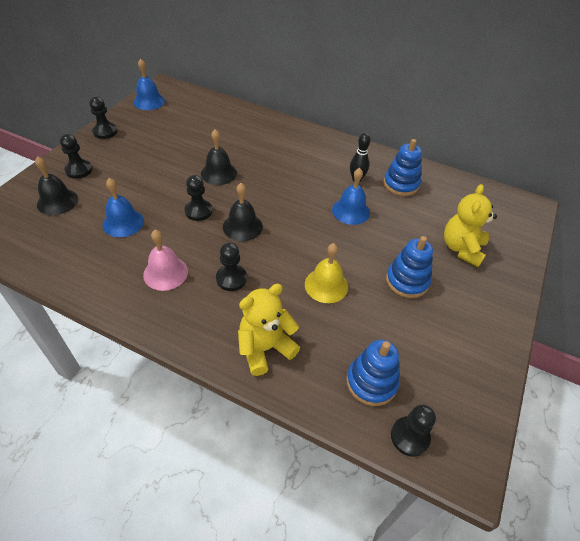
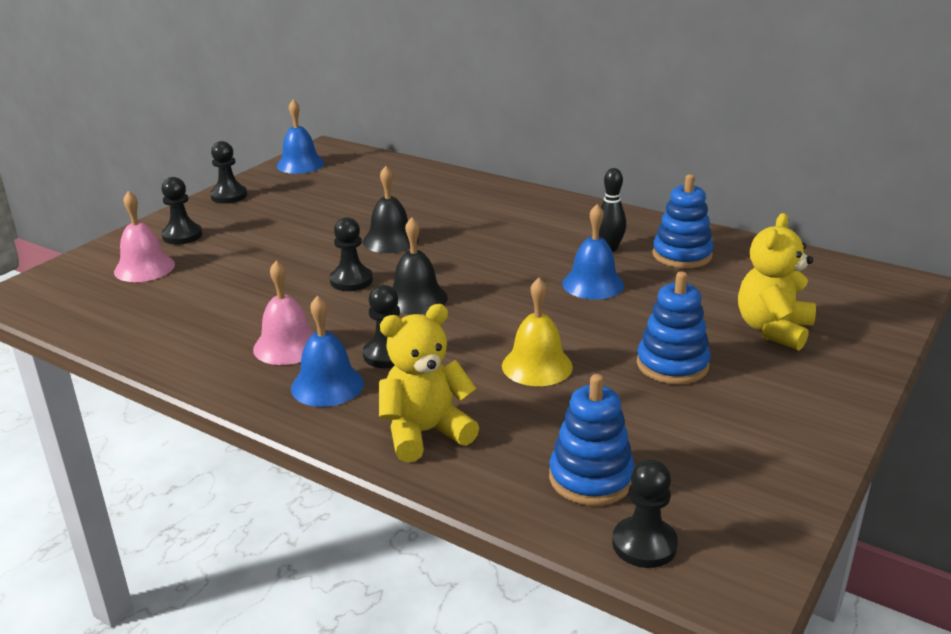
camera: 10 degrees right, 20 degrees down
(57, 201) = (144, 268): black bell -> pink bell
(123, 222) = (235, 291): blue bell -> blue bell (327, 385)

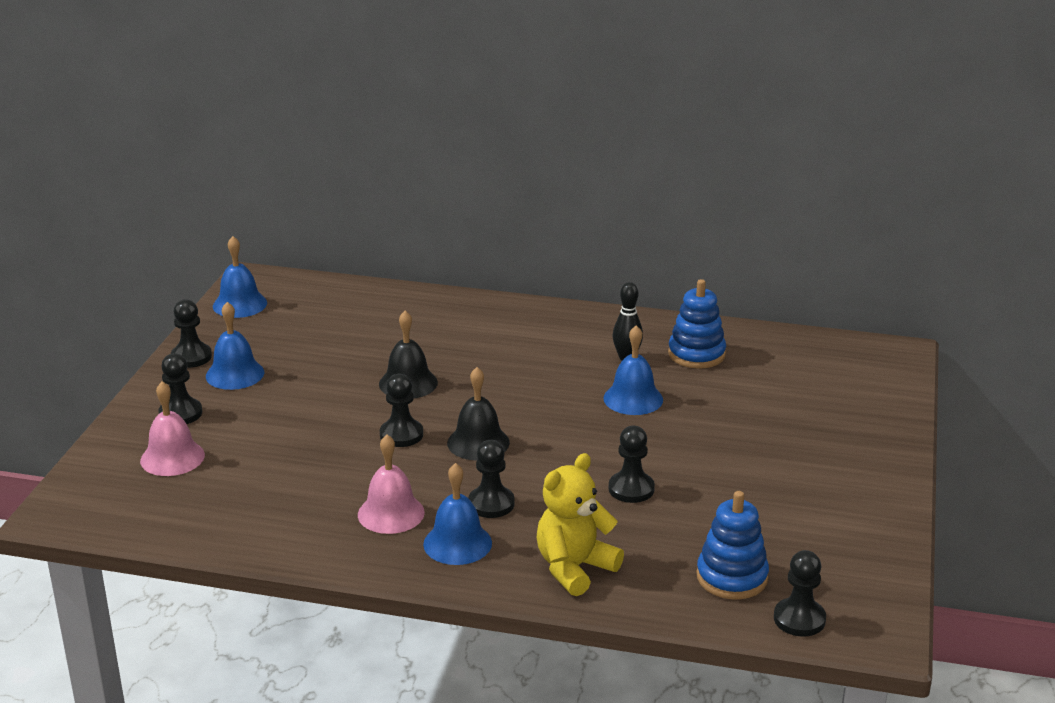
camera: 20 degrees left, 0 degrees up
(252, 213) = (235, 374): none -> blue bell
(537, 366) = (631, 489): yellow bell -> black pawn
(672, 365) = (744, 466): blue stacking toy -> none
(773, 330) = (810, 417): yellow teddy bear -> none

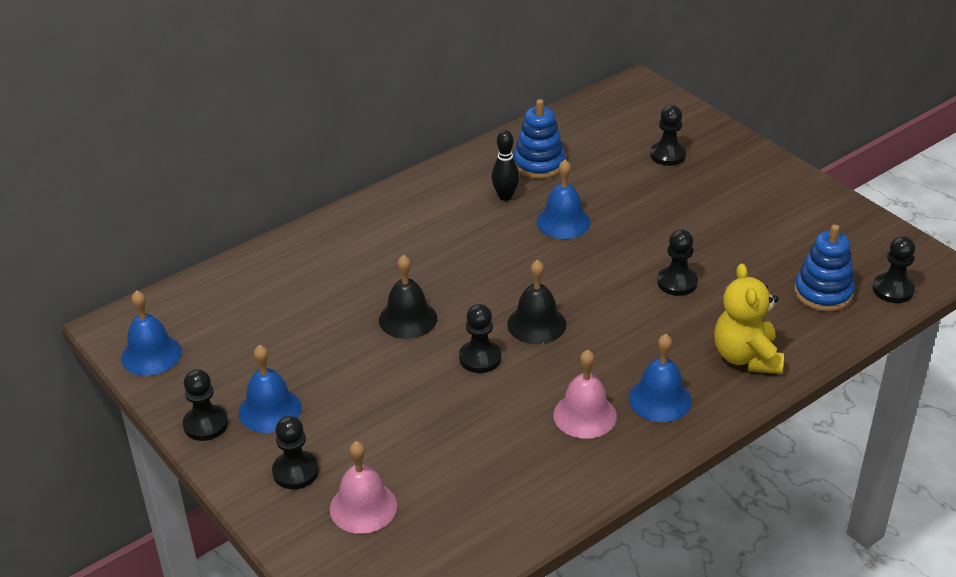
camera: 50 degrees left, 10 degrees up
(491, 504) = (626, 357): black pawn -> black pawn (668, 155)

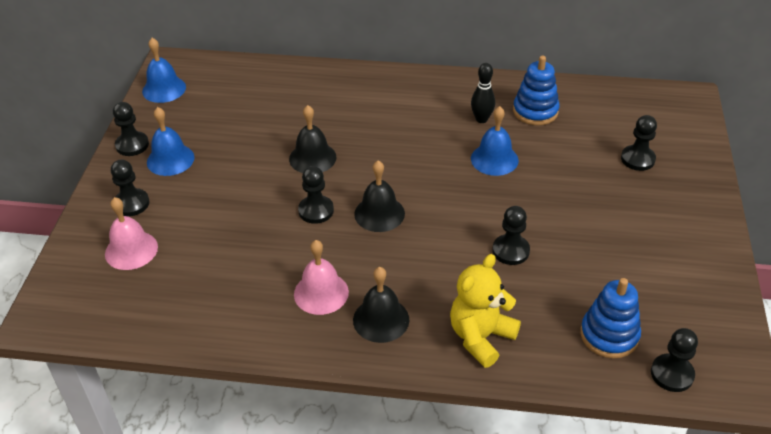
camera: 45 degrees right, 5 degrees up
(660, 399) = (381, 319): blue bell -> black bell

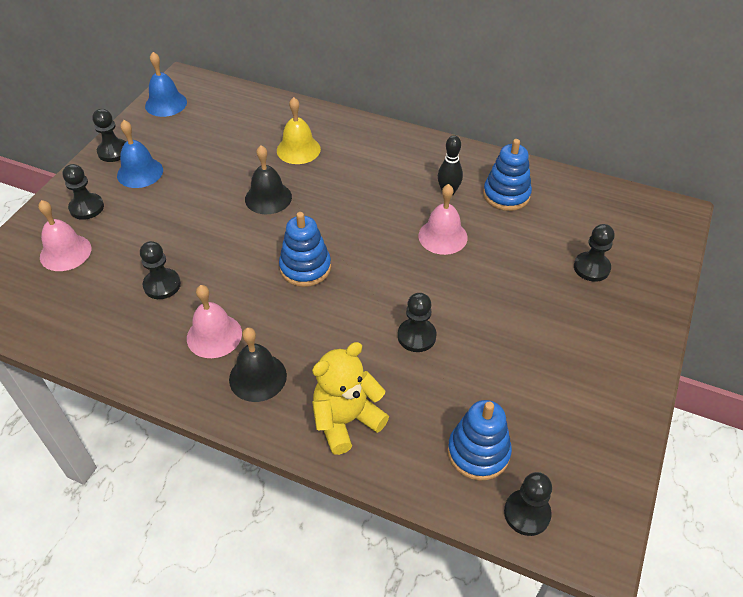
camera: 15 degrees right, 5 degrees up
(316, 211) = (247, 251): black pawn -> black pawn (162, 285)
(320, 108) = (298, 149): none -> yellow bell
(379, 213) = (305, 268): black bell -> blue stacking toy
(494, 159) = (442, 236): blue bell -> pink bell

